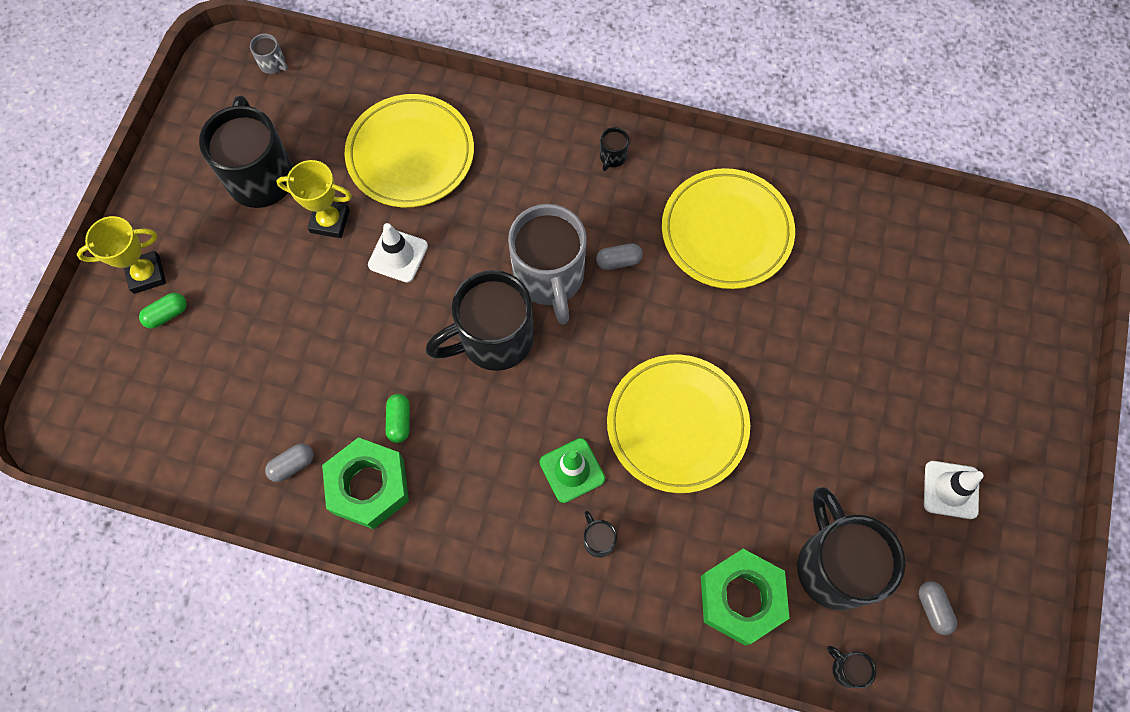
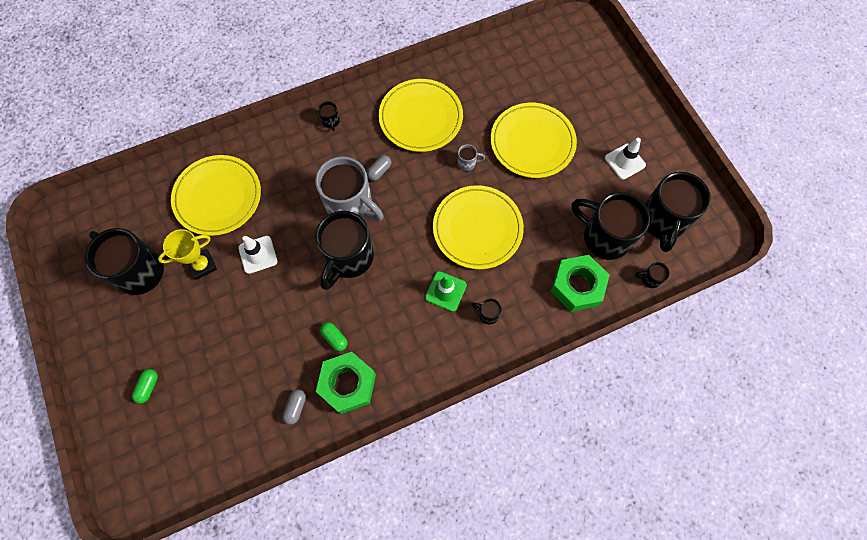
camera: 40 degrees left, 0 degrees up
(146, 274) = (115, 375): yellow trophy -> none
(273, 64) = (90, 205): grey mug -> grey mug (467, 163)
(844, 369) = (532, 142): none -> yellow plate
(933, 609) = (662, 221): grey capsule -> black mug

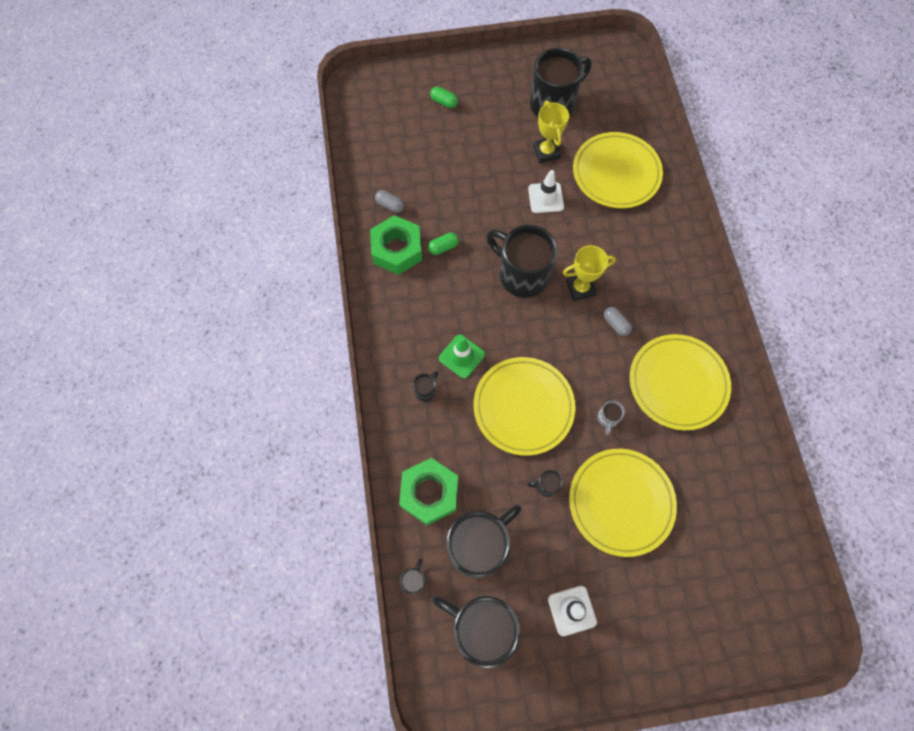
camera: 105 degrees right, 0 degrees up
(331, 122) = (688, 289): black mug -> black mug (546, 486)
(351, 205) = (580, 288): grey mug -> yellow trophy

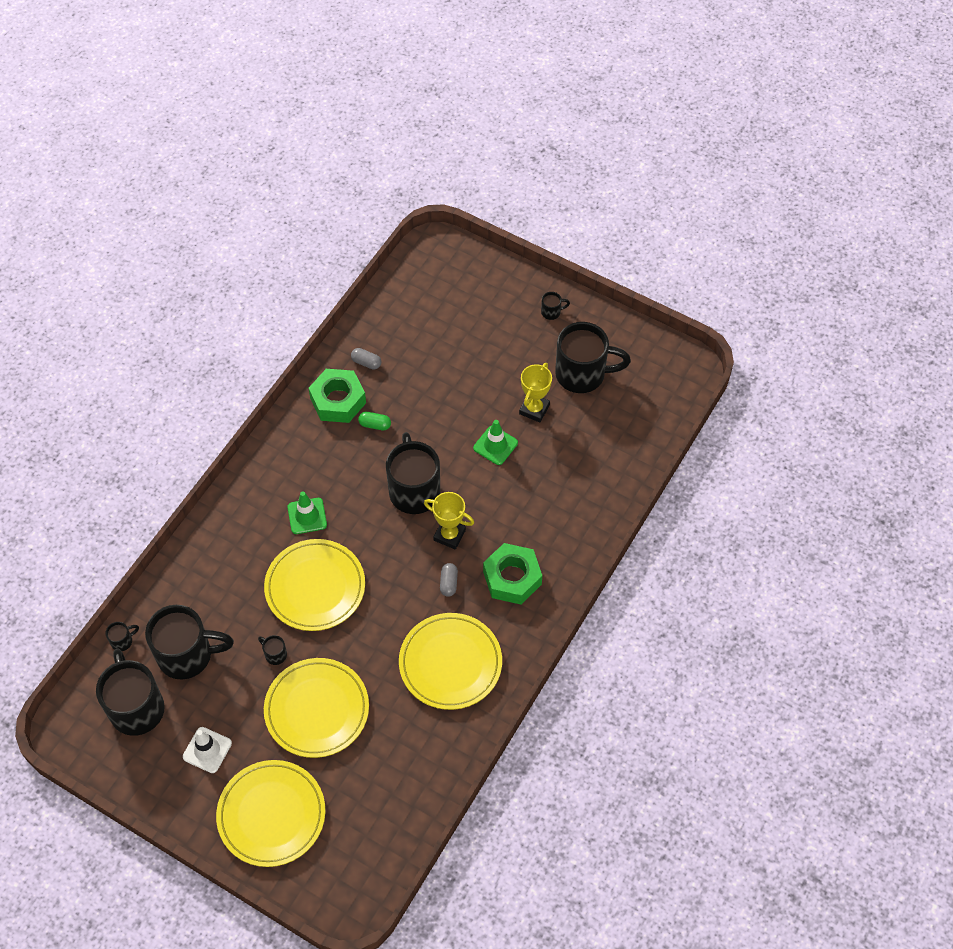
camera: 40 degrees right, 10 degrees down
(390, 205) = (366, 362): grey capsule -> grey capsule turned 45 degrees counterclockwise
(425, 390) = (257, 520): black mug -> black mug (551, 312)
(429, 493) = (189, 592): green nut -> green nut (512, 578)
(444, 102) = (492, 309): green capsule -> none
(545, 198) = (495, 445): white traffic cone -> green traffic cone
(607, 419) = (369, 645): grey mug -> none
(616, 173) = (575, 468): yellow plate -> yellow plate (271, 815)

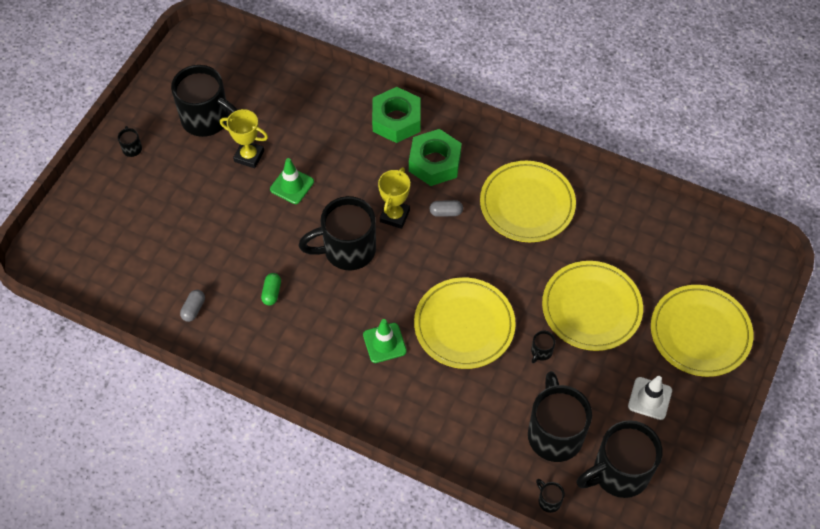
camera: 95 degrees left, 0 degrees up
(338, 400) = (242, 331): green nut -> green nut (396, 120)
(582, 374) = (207, 119): black mug -> black mug turned 120 degrees clockwise

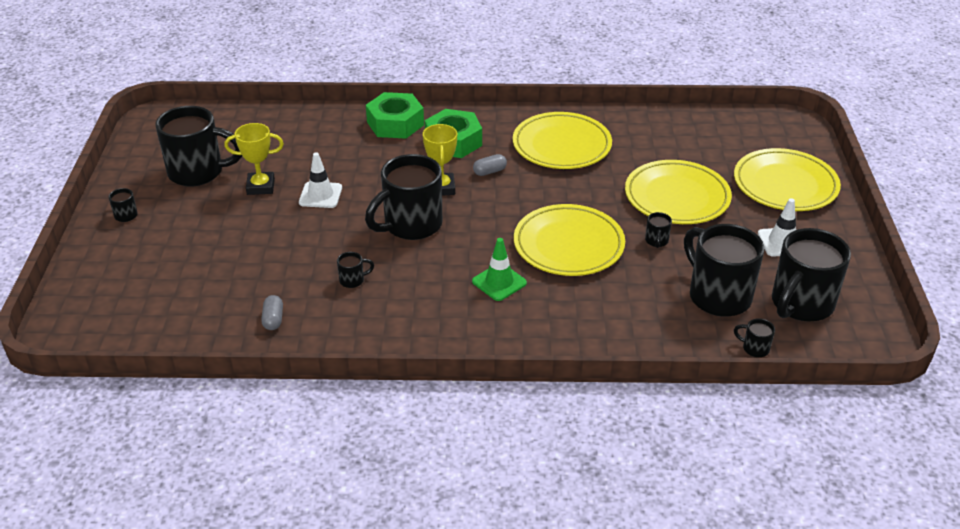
camera: 25 degrees left, 20 degrees down
(272, 293) = (353, 280): green capsule -> black mug
(292, 185) = (320, 195): green traffic cone -> white traffic cone

